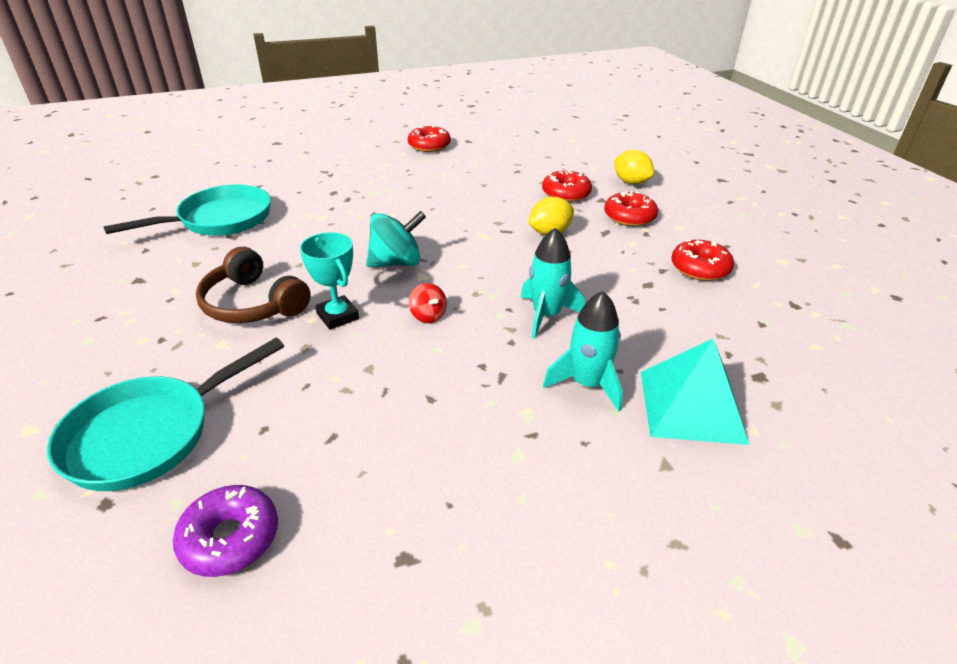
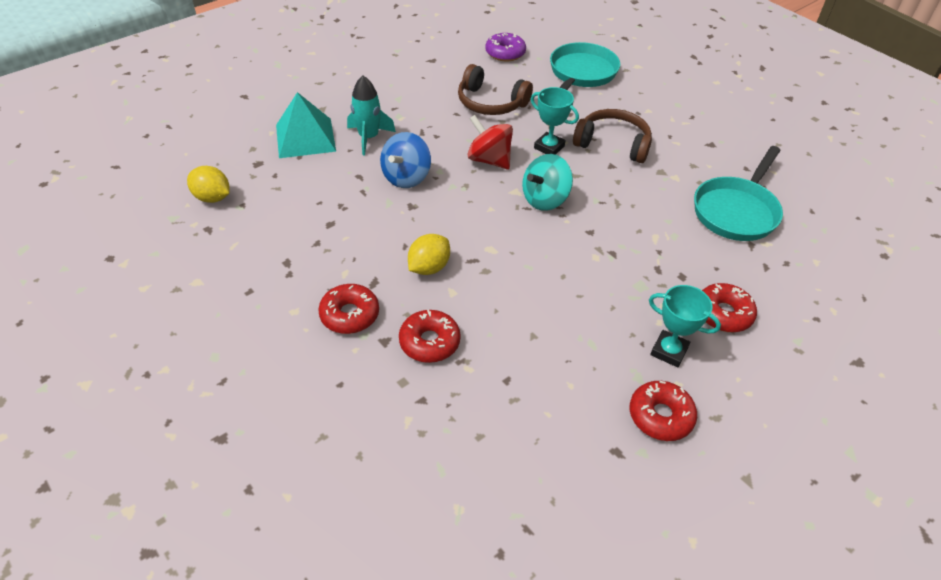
camera: 160 degrees right, 10 degrees up
(361, 406) = (490, 103): none -> brown headphones
(393, 164) = (669, 351): none -> turquoise trophy
(428, 316) = (489, 160): red spinning top -> red spinning top, size x1.82
(546, 315) = (406, 177): turquoise rocket -> blue spinning top
(631, 182) = (351, 392): yellow lemon -> yellow lemon (212, 198)
(700, 268) = (282, 252): red donut -> red donut (723, 314)

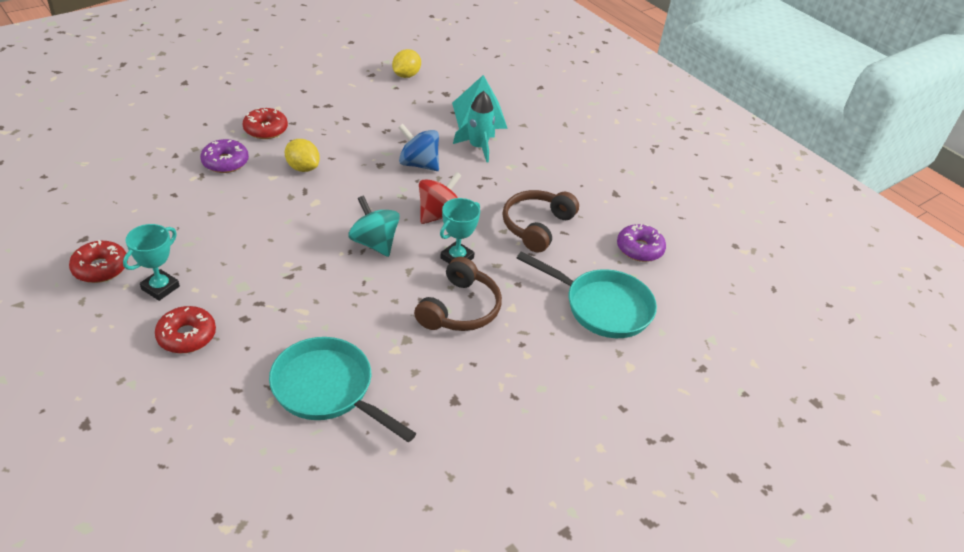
camera: 90 degrees right, 5 degrees down
(429, 342) = (225, 162): red donut -> purple donut

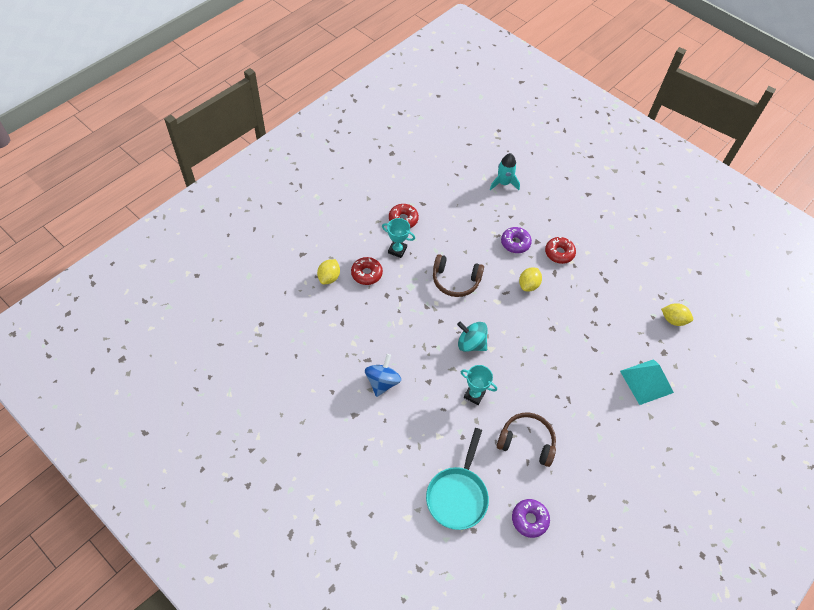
camera: 80 degrees right, 15 degrees up
(165, 390) = (329, 277): none -> yellow lemon
(327, 389) = (346, 349): turquoise pan -> none
(374, 243) = (471, 343): turquoise spinning top -> turquoise spinning top turned 105 degrees counterclockwise
(418, 164) = (564, 352): blue spinning top -> blue spinning top (382, 382)
(439, 215) = (514, 376): red spinning top -> none
(460, 309) = (428, 405): brown headphones -> brown headphones (455, 281)
(478, 147) = (603, 387): turquoise rocket -> turquoise rocket (503, 183)

